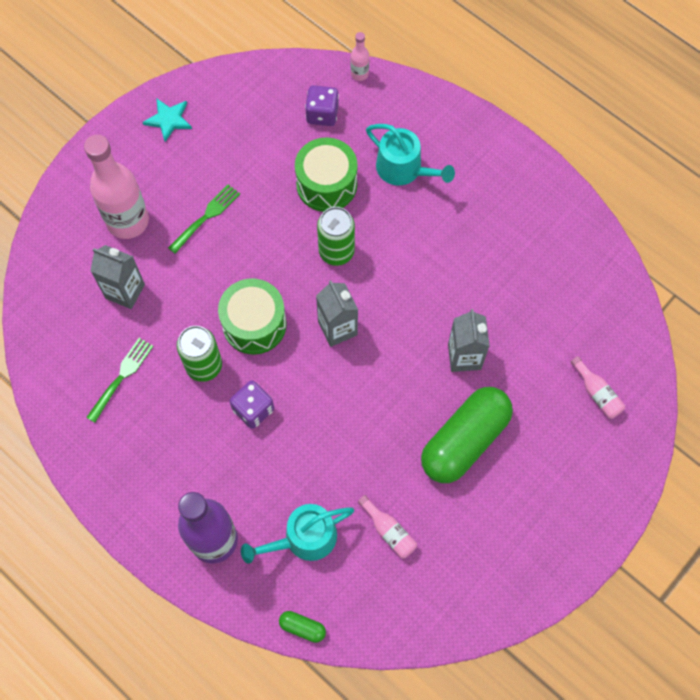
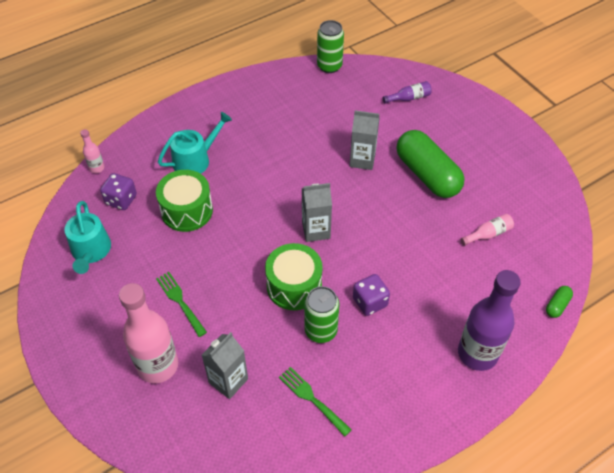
camera: 75 degrees left, 15 degrees down
(169, 120) = (69, 312): turquoise star -> none
(304, 538) = (485, 289): turquoise watering can -> turquoise watering can (91, 251)
(336, 252) = (249, 217): green can -> green can (329, 66)
(597, 393) = (409, 98): pink bottle -> purple bottle

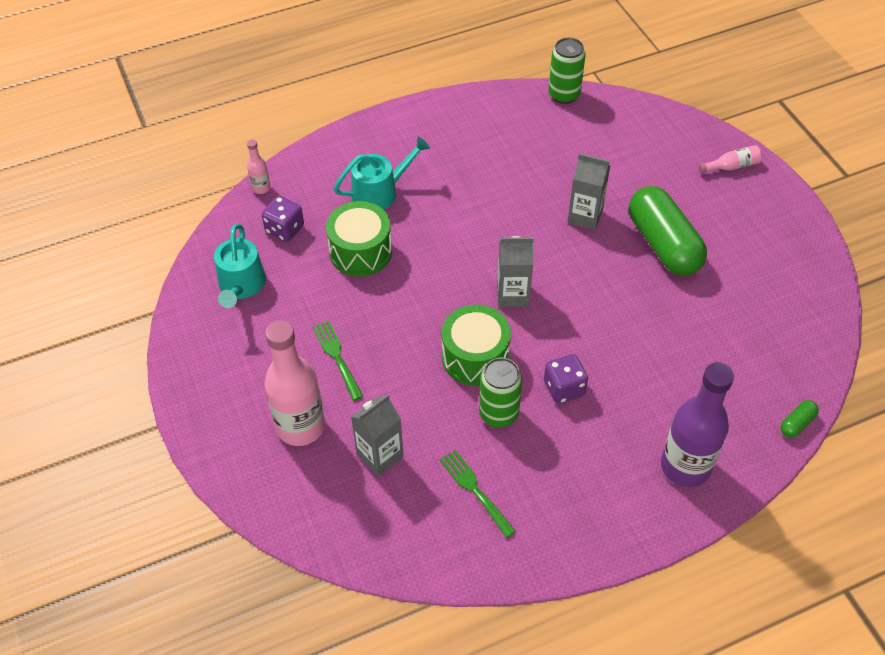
camera: 10 degrees right, 0 degrees up
(409, 98) = (658, 146): purple bottle -> none
(488, 234) = (726, 326): pink bottle -> pink bottle (731, 166)

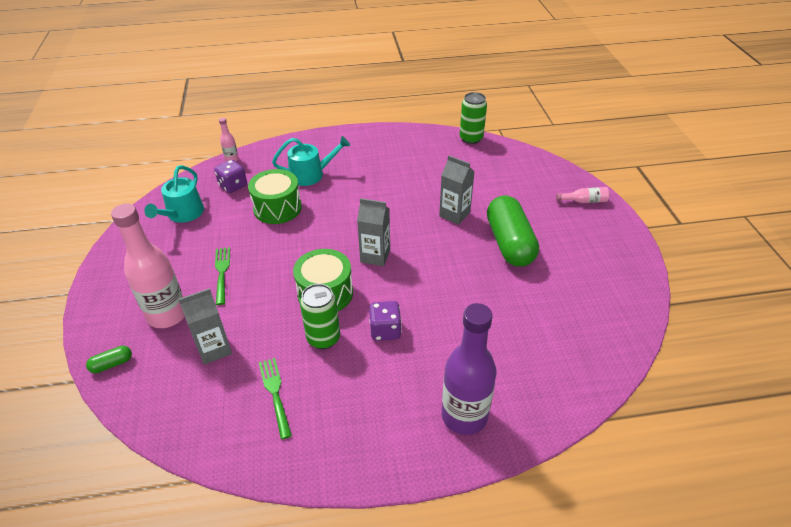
camera: 15 degrees right, 10 degrees down
(797, 423) = (580, 402): green capsule -> green capsule (112, 364)

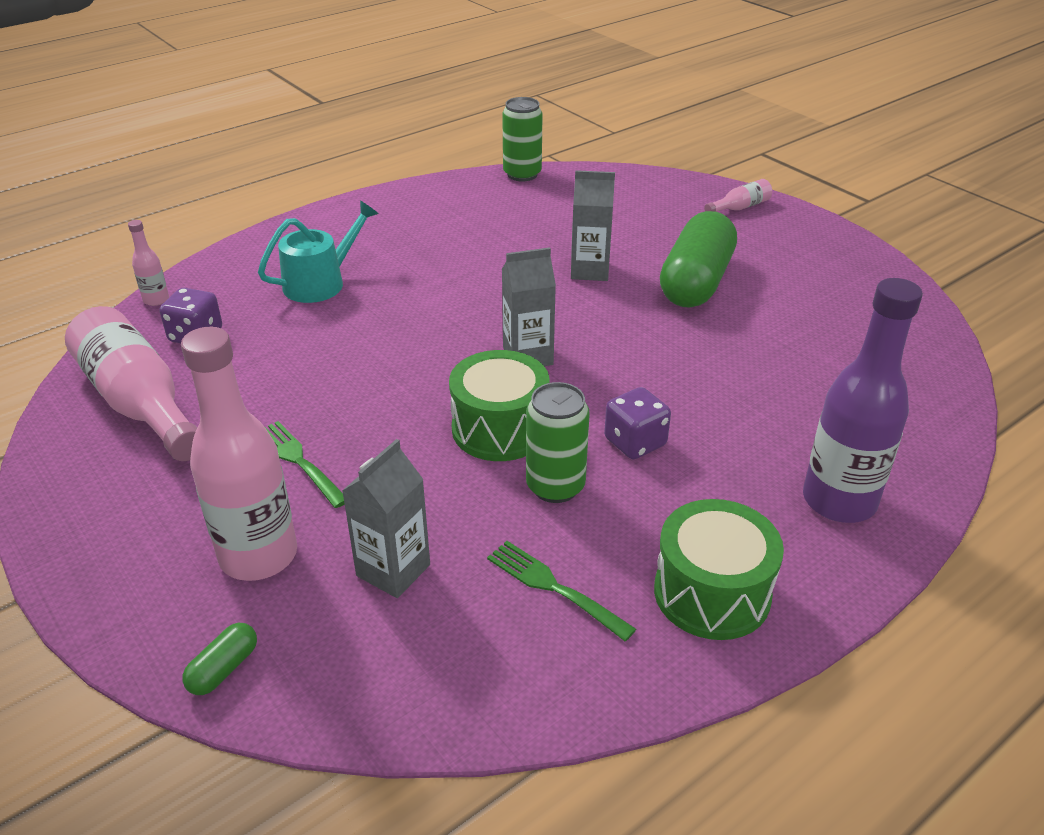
camera: 30 degrees left, 5 degrees down
(183, 214) = (140, 403): turquoise watering can -> pink bottle
(277, 208) = (308, 343): green drum -> green drum (712, 593)
(509, 243) = (696, 282): green capsule -> green capsule turned 60 degrees clockwise

